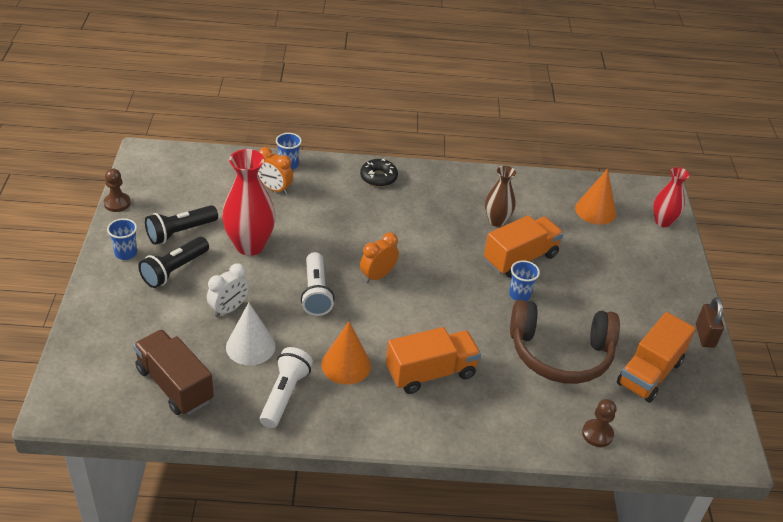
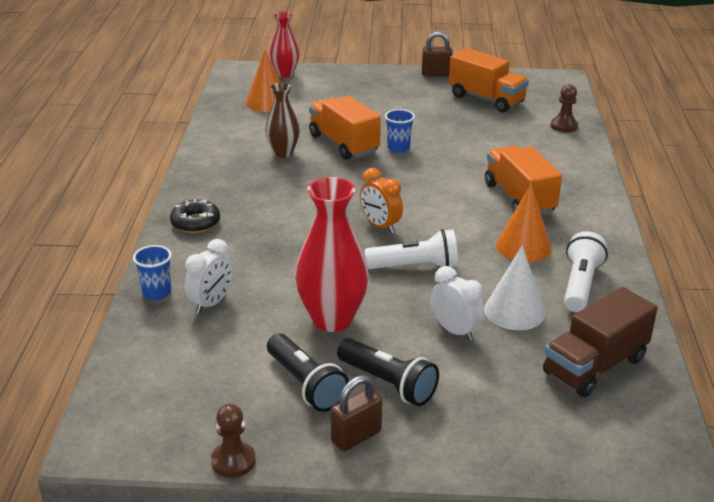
camera: 85 degrees left, 10 degrees down
(126, 253) = (356, 436): blue cup -> brown padlock
(274, 189) = (211, 303): orange clock -> white clock
(284, 395) = (580, 285): white flashlight -> white flashlight turned 90 degrees clockwise
(560, 353) = (473, 134): brown headphones -> none

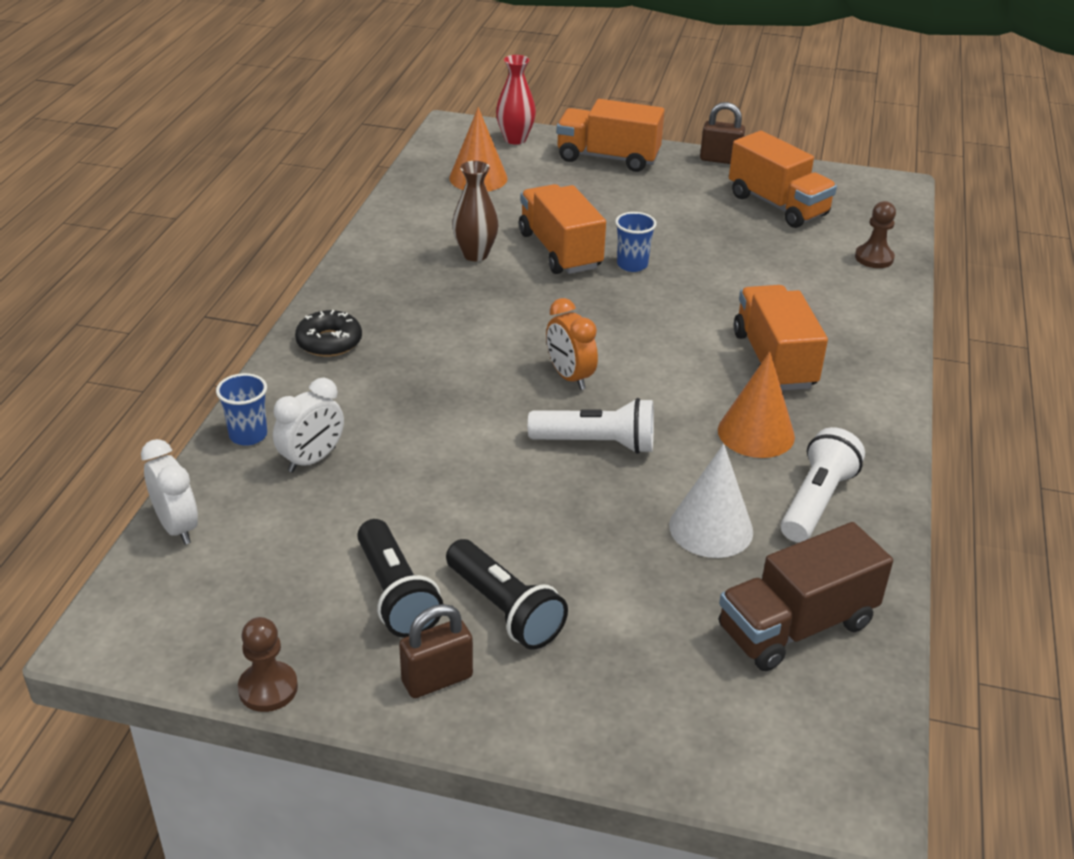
camera: 10 degrees right, 5 degrees up
(332, 319) = (461, 505): red vase -> none
(356, 80) = (608, 158): none -> orange truck
(455, 331) = (620, 545): white clock -> white clock (177, 527)

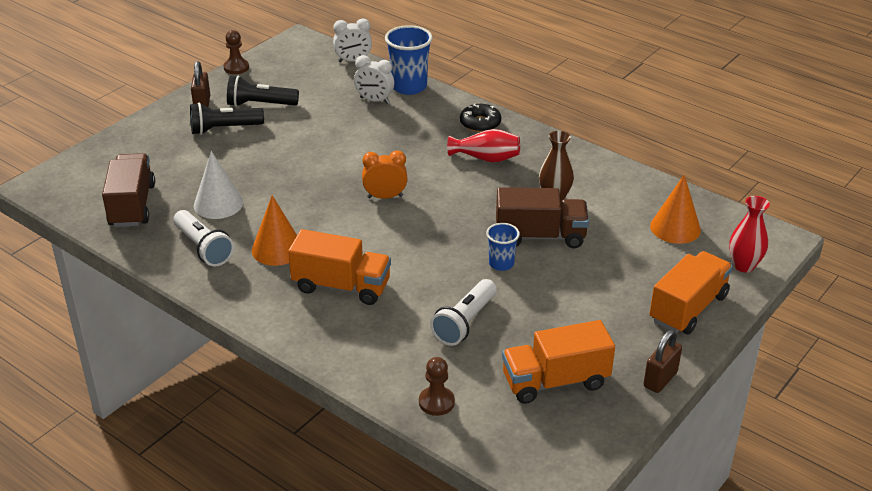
camera: 115 degrees right, 0 degrees up
(248, 435) = (409, 86): blue cup -> blue cup, size x1.73
(312, 460) = (374, 100): white clock -> white clock turned 45 degrees counterclockwise
(419, 318) = (486, 158): none -> red vase
(560, 251) = (540, 236): orange truck -> brown truck
(597, 443) = (316, 188): white flashlight -> white flashlight (465, 322)

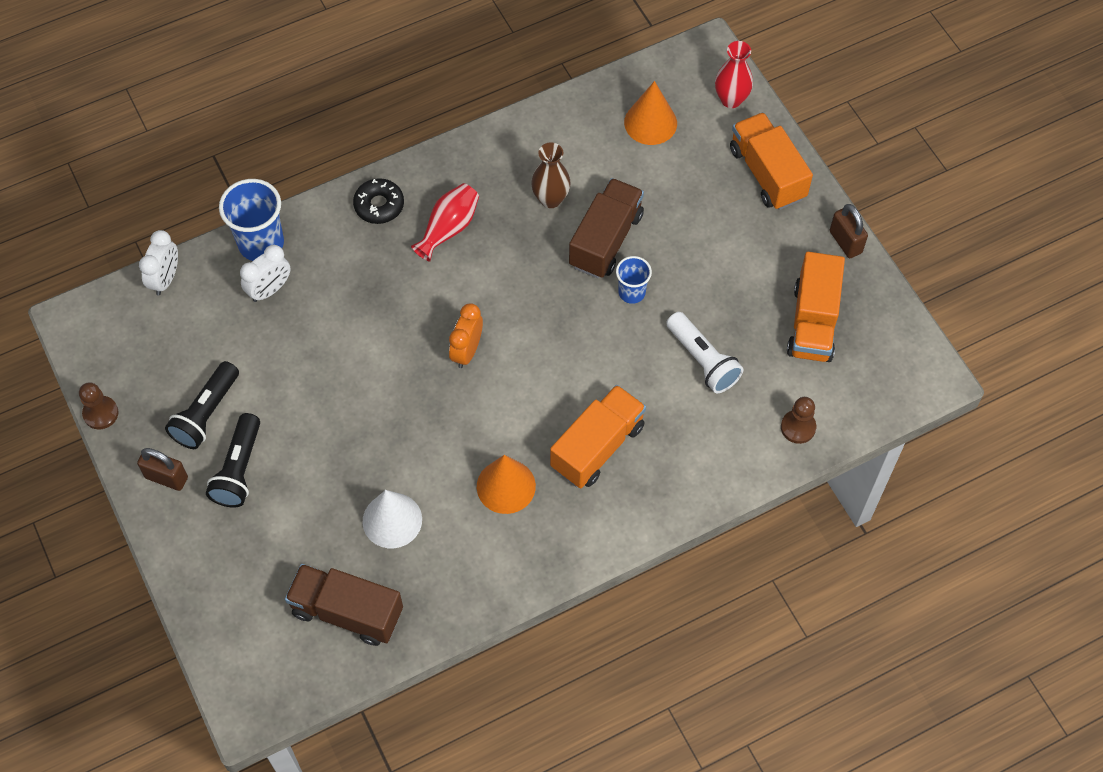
camera: 65 degrees left, 25 degrees up
(203, 248) = (467, 558): white flashlight -> none

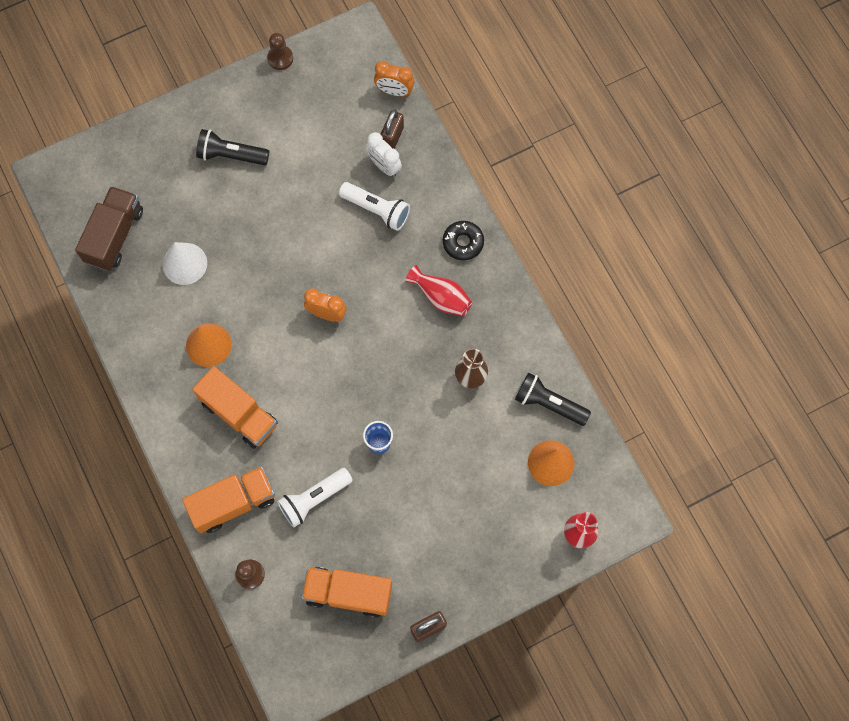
camera: 90 degrees right, 10 degrees up
(166, 279) = (394, 91): white clock -> orange clock
(166, 477) = (226, 107): brown padlock -> brown padlock (392, 137)
(206, 413) = (277, 129): black flashlight -> black flashlight (549, 403)
(261, 243) = (426, 156): blue cup -> none
(330, 297) = (376, 210): none -> white flashlight
(605, 240) = (430, 423): brown truck -> none
(767, 173) = (499, 563): orange truck -> orange truck (233, 503)

